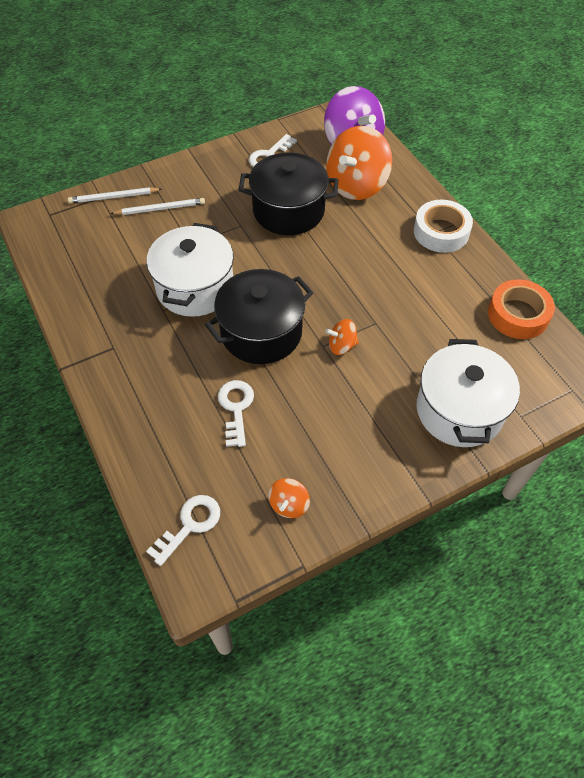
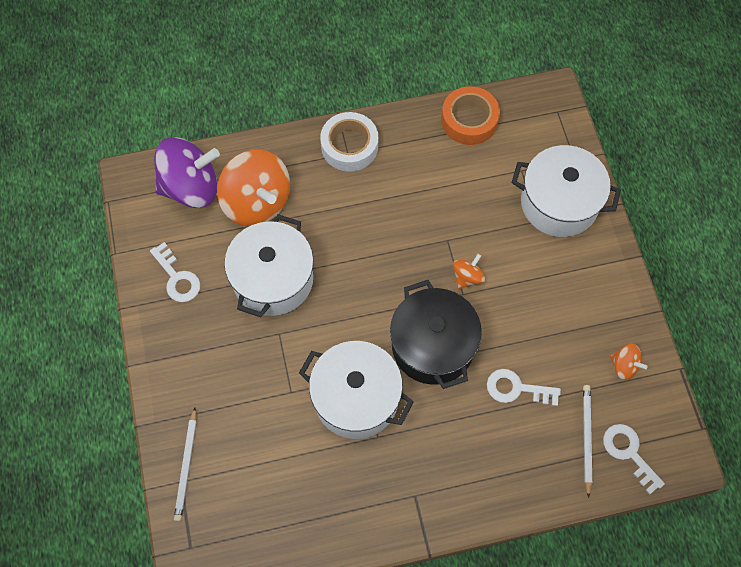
camera: 75 degrees left, 10 degrees up
(160, 209) = (224, 415): white pencil -> white pencil (586, 438)
(288, 211) = (273, 279): black pot -> white pot
(341, 346) = (467, 277): orange spinning top -> orange spinning top turned 150 degrees counterclockwise

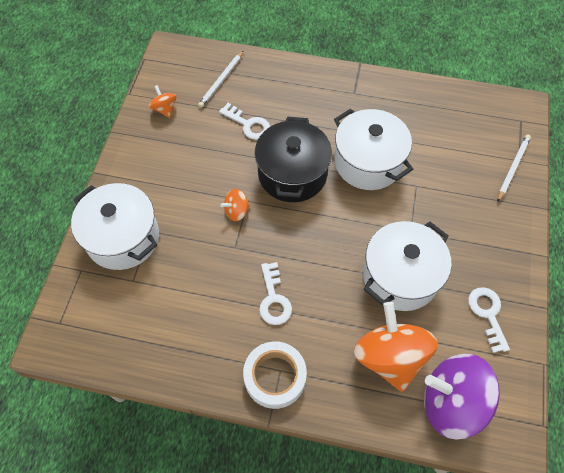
camera: 155 degrees left, 5 degrees down
(469, 120) = (145, 352): orange tape -> none
(628, 453) = (200, 64): white key -> white key (274, 299)

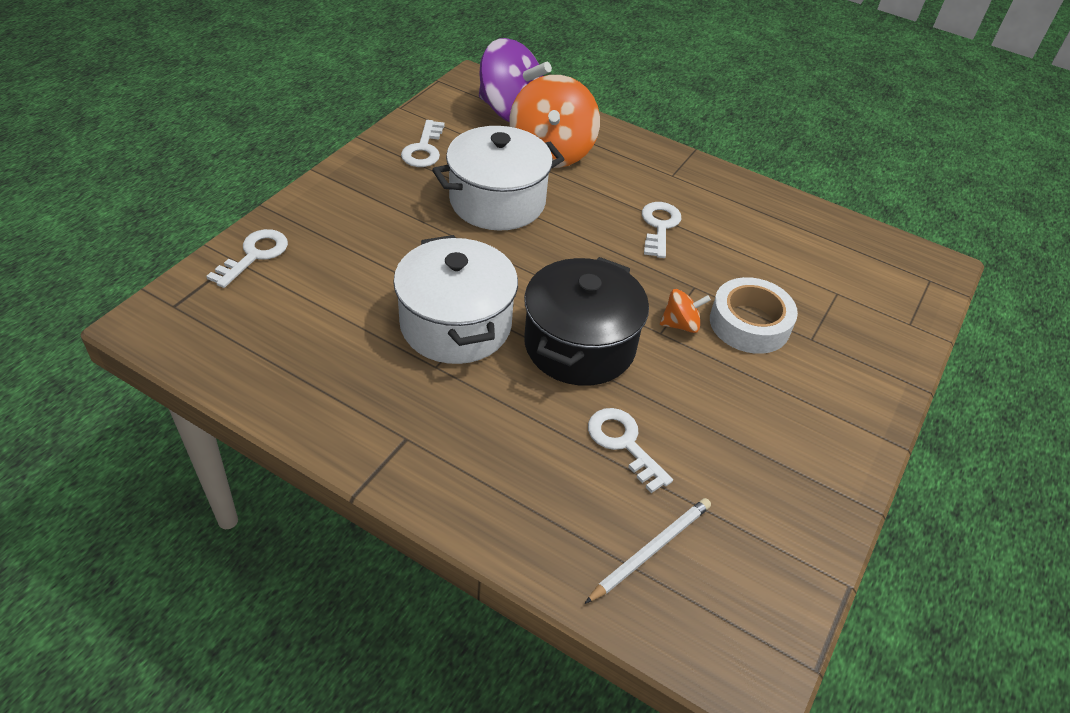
camera: 165 degrees left, 15 degrees down
(123, 238) = (852, 342): white pot -> none
(165, 109) = (776, 525): orange spinning top -> none
(275, 377) = (679, 172): white tape -> white tape (749, 323)
(512, 168) = (254, 255): white pencil -> white key

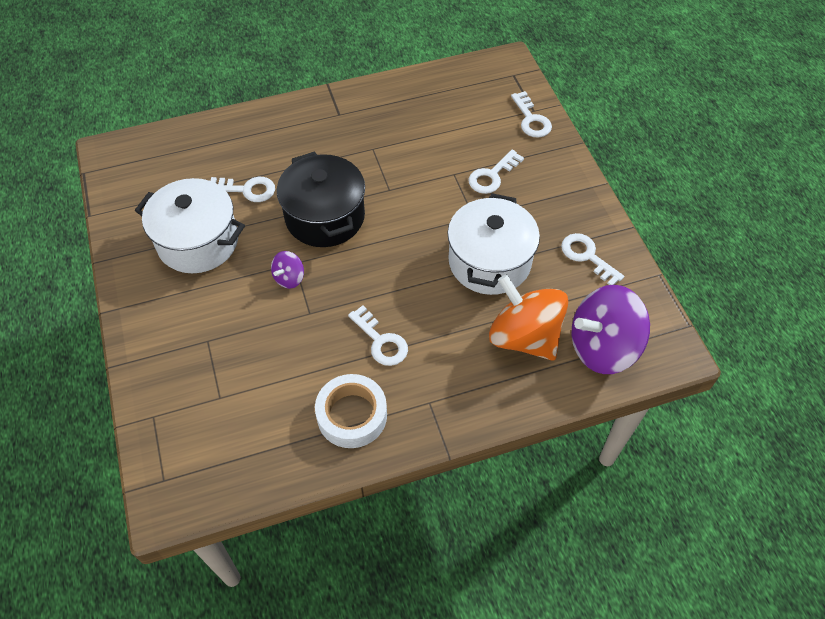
camera: 135 degrees right, 10 degrees up
(380, 247) = (492, 176): none -> white key
(456, 325) = (394, 173): white pot -> white pot (198, 242)
(651, 550) = (189, 159): white pencil -> none
(680, 324) = (289, 278): orange spinning top -> purple spinning top
(749, 323) = (252, 316): white tape -> white tape (352, 415)

